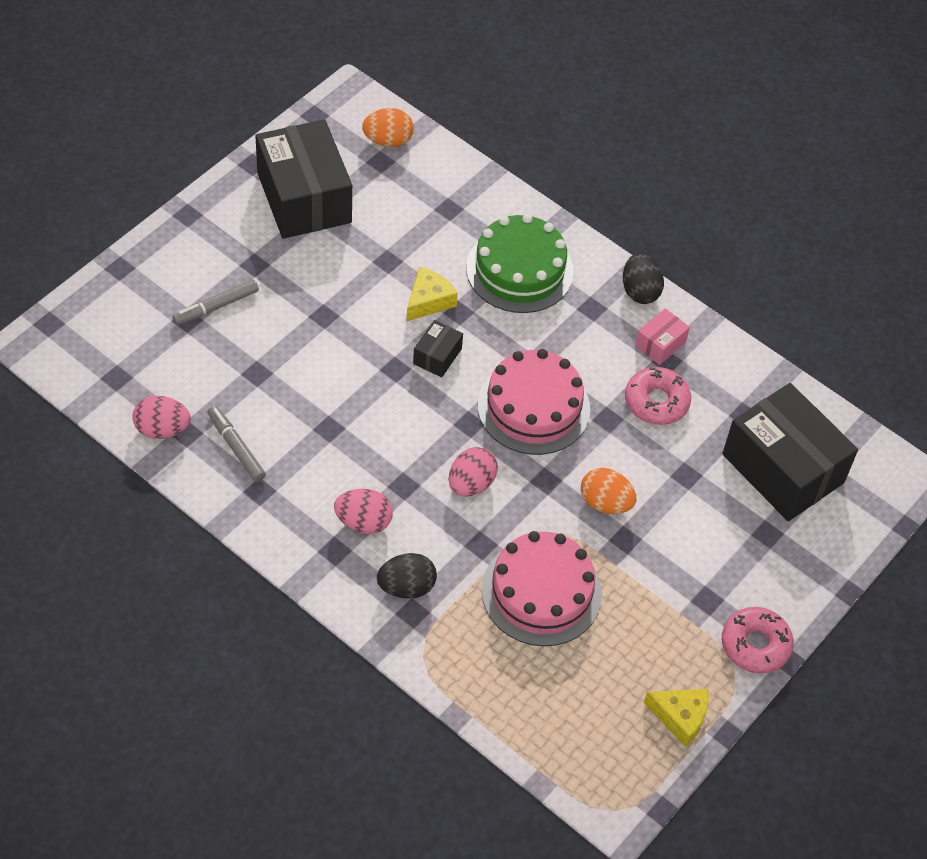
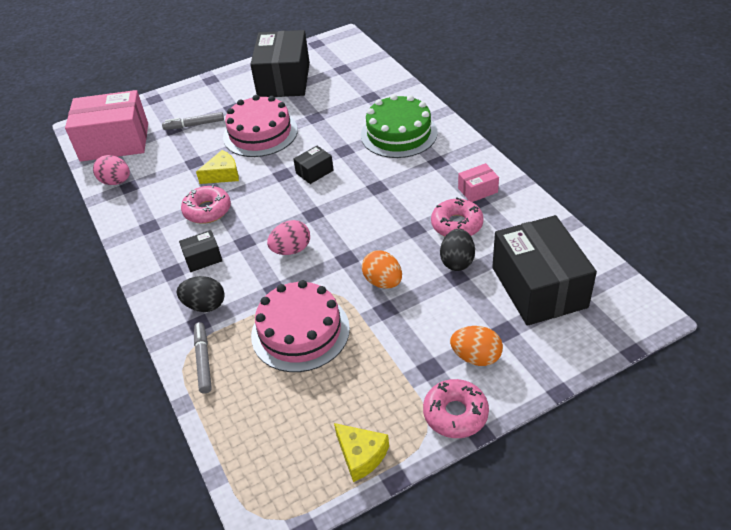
camera: 30 degrees right, 10 degrees down
(112, 360) = (114, 142): none -> pink box
(236, 447) = (152, 199): grey marker -> grey marker (203, 360)
(325, 448) = (207, 210): none -> pink donut
(363, 522) = (203, 258): pink egg -> black box
(388, 140) = (353, 59): orange egg -> orange egg (476, 357)
(428, 301) = (328, 141): yellow cheese -> yellow cheese (222, 174)
(533, 407) = (363, 212): pink cake -> pink cake (260, 133)
(640, 291) = (478, 157): black egg -> black egg (457, 261)

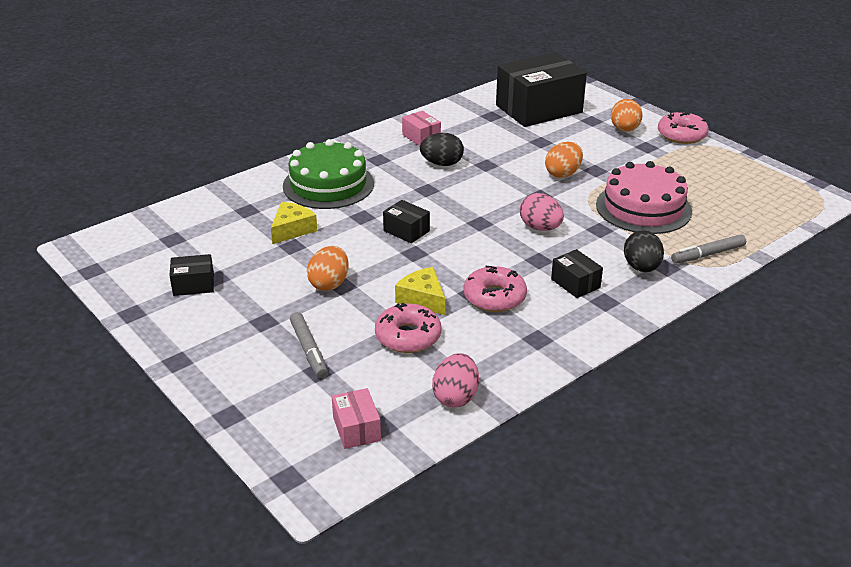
camera: 105 degrees left, 10 degrees down
(114, 142) = (356, 429): pink box -> pink box, size x0.44
(260, 133) = (329, 284): pink cake -> orange egg
(284, 80) = (193, 285): black box -> black box, size x0.44
(361, 455) = (743, 167): yellow cheese -> yellow cheese (292, 229)
(457, 224) = (474, 144): pink donut -> pink donut (408, 336)
(457, 261) = (523, 142): black egg -> black egg (442, 164)

